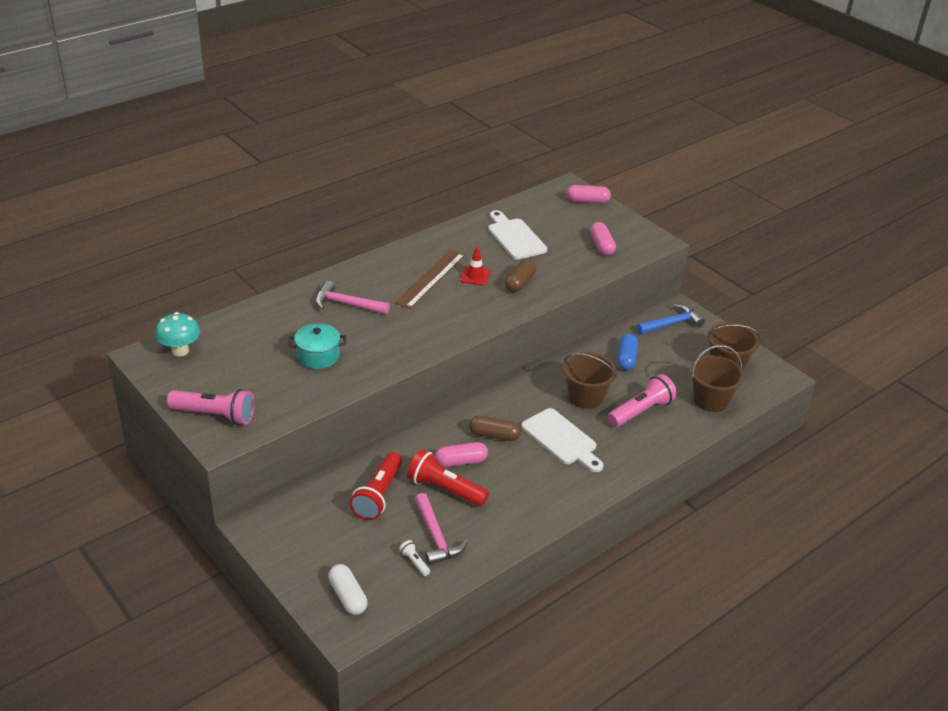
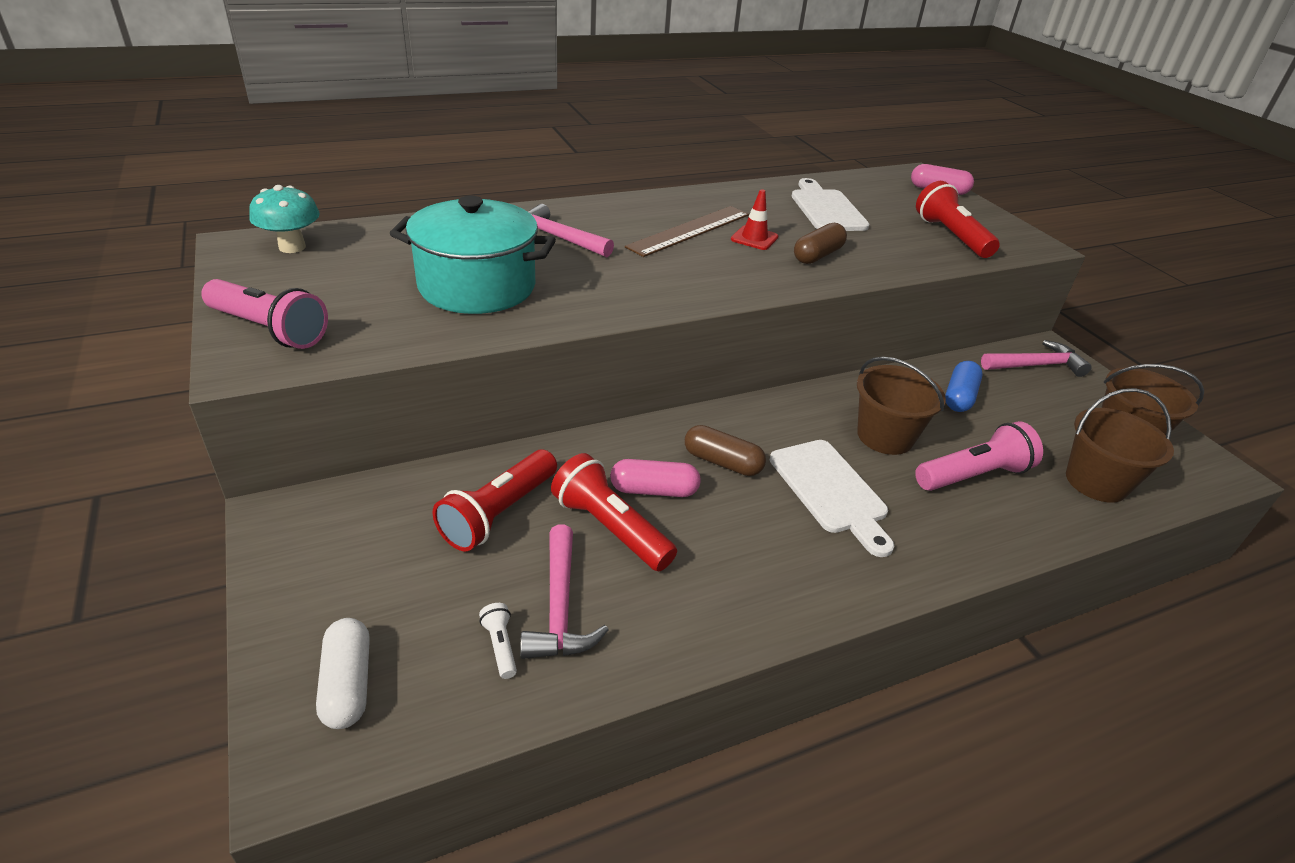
camera: 15 degrees right, 0 degrees up
(318, 356) = (477, 286): turquoise pot -> turquoise pot, size x1.76
(601, 246) = (950, 236): pink capsule -> red flashlight
(671, 324) = (1035, 365): blue hammer -> pink hammer

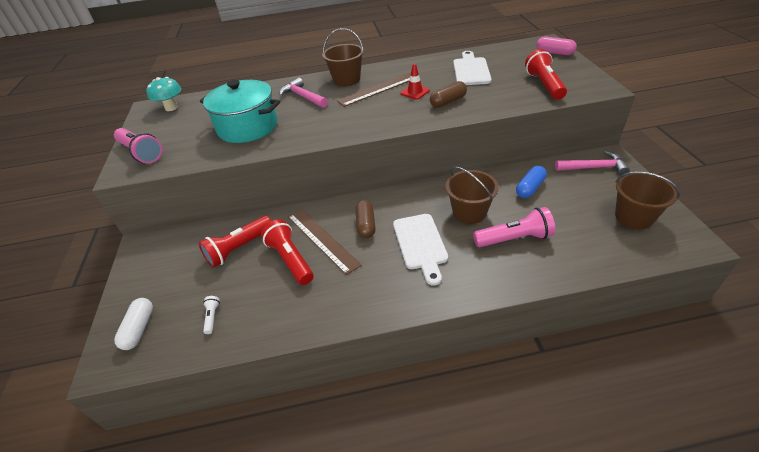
camera: 20 degrees right, 5 degrees up
(560, 606) = (248, 299): pink hammer -> none
(654, 490) = (322, 239): pink capsule -> brown ruler
(722, 462) = (366, 225): brown capsule -> brown capsule turned 45 degrees clockwise
(1096, 482) = (597, 246): brown bucket -> brown bucket (346, 80)

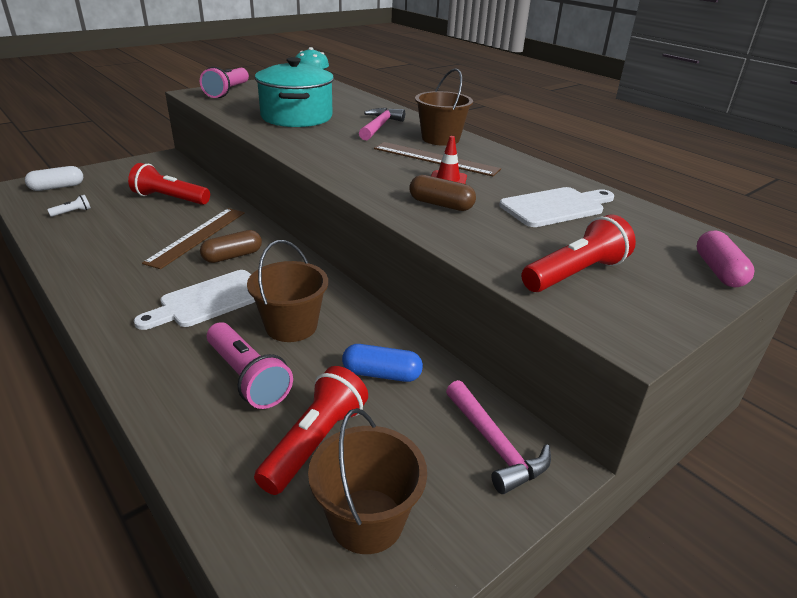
camera: 55 degrees right, 10 degrees down
(290, 259) = (160, 227): red flashlight -> red flashlight (315, 442)

